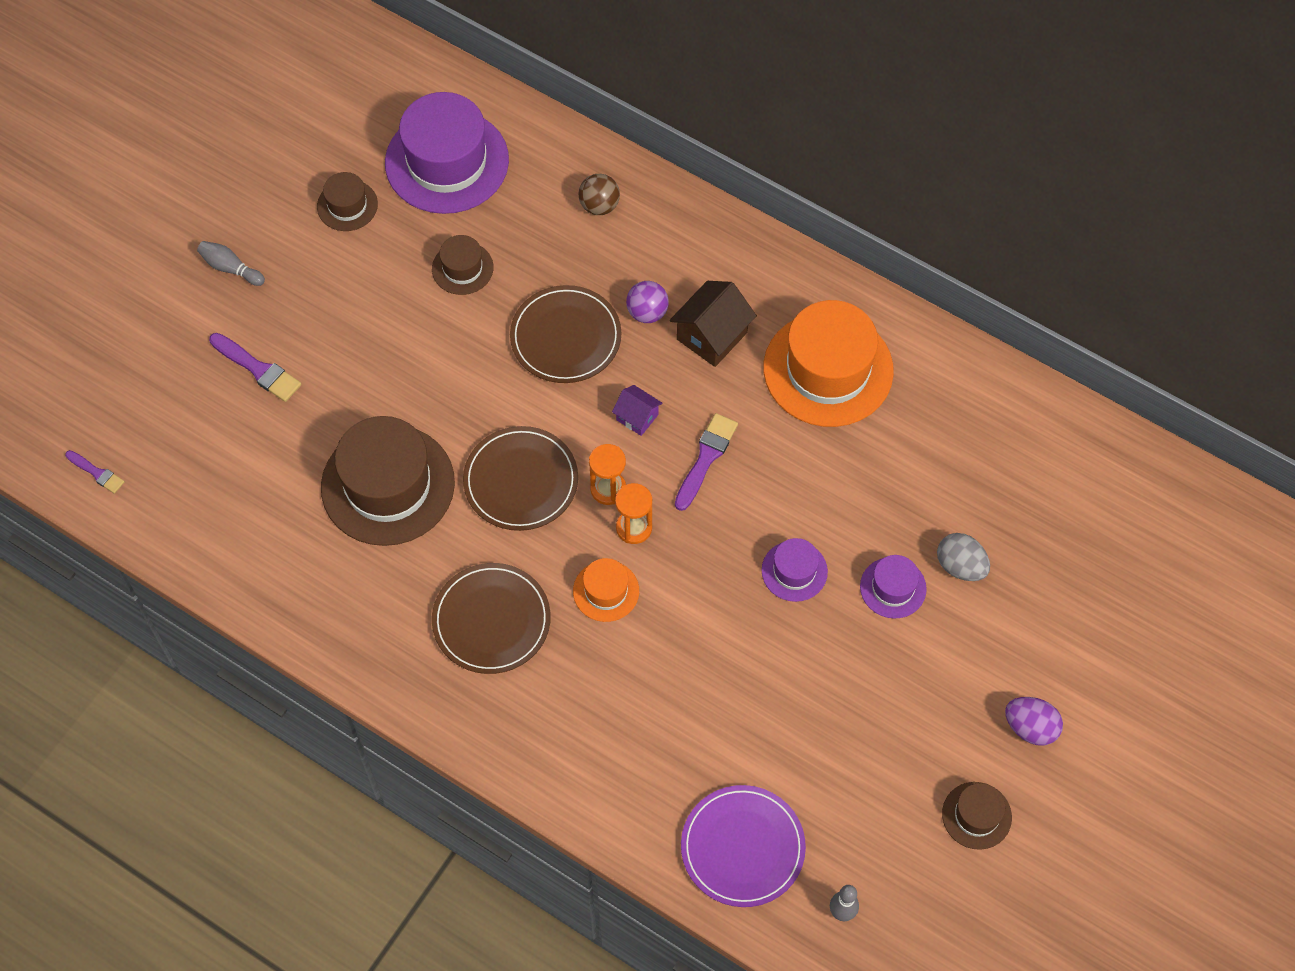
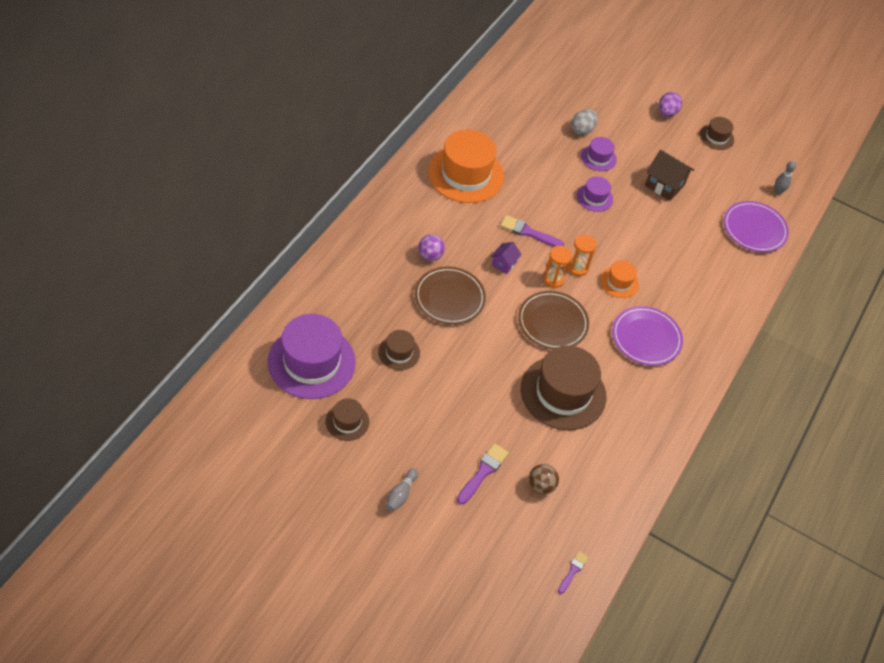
camera: 100 degrees left, 10 degrees down
(491, 620) = (646, 338): brown plate -> purple plate
(599, 205) = (350, 277): brown ball -> brown ball (541, 486)
(712, 336) = (445, 225): brown house -> brown house (664, 185)

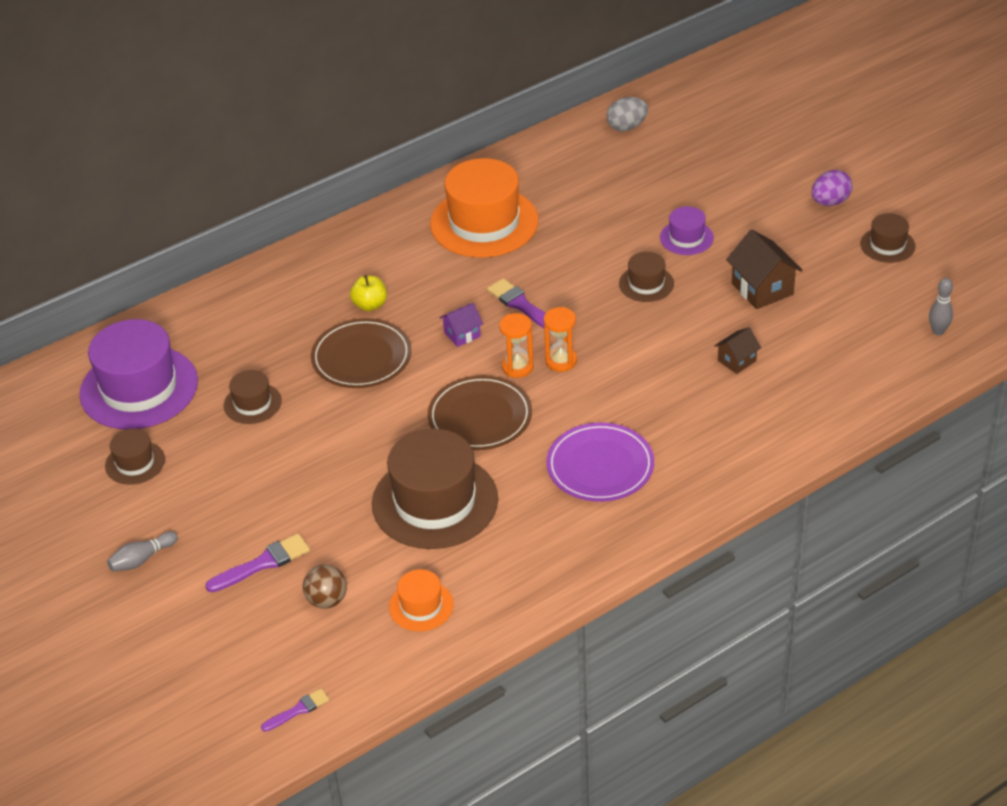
camera: 35 degrees right, 10 degrees down
(430, 256) = (370, 305): purple ball -> yellow apple
(582, 130) = (686, 201): grey egg -> grey egg (627, 127)
(594, 197) = (646, 284): purple hat -> brown hat
(619, 282) = (609, 391): orange hat -> orange hat (421, 606)
(680, 241) = (736, 361): none -> brown house
(754, 229) = (865, 370): purple plate -> none

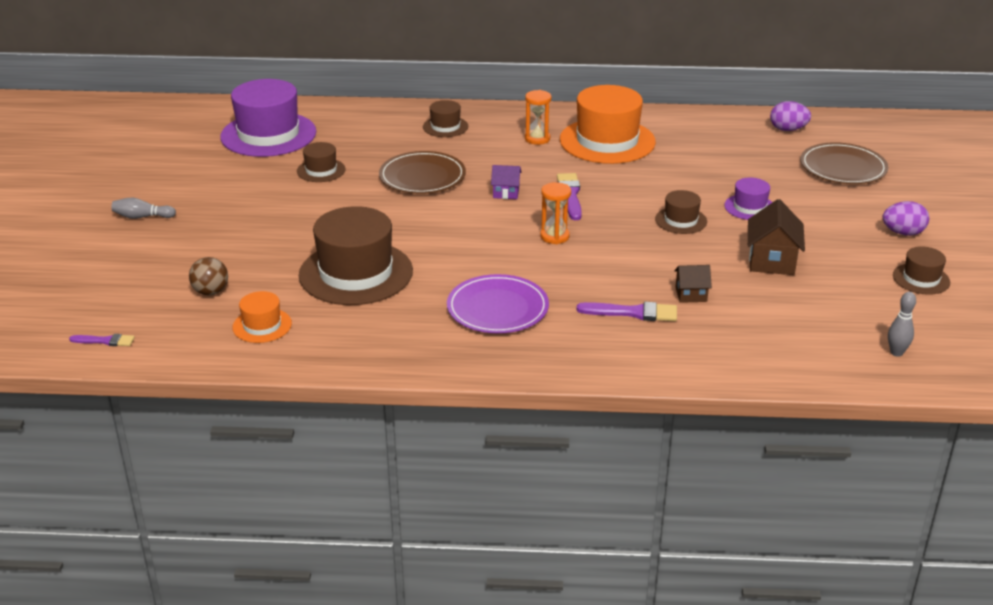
camera: 35 degrees right, 10 degrees down
(135, 463) = (211, 169): brown hat -> brown hat (445, 127)
(263, 563) = (204, 253): purple brush -> purple brush (633, 313)
(370, 305) = (467, 152): yellow apple -> none
(480, 416) = (453, 241): brown plate -> brown plate (843, 167)
(517, 367) = (519, 226): orange hourglass -> orange hourglass (537, 139)
(627, 127) = (788, 129): grey egg -> purple egg

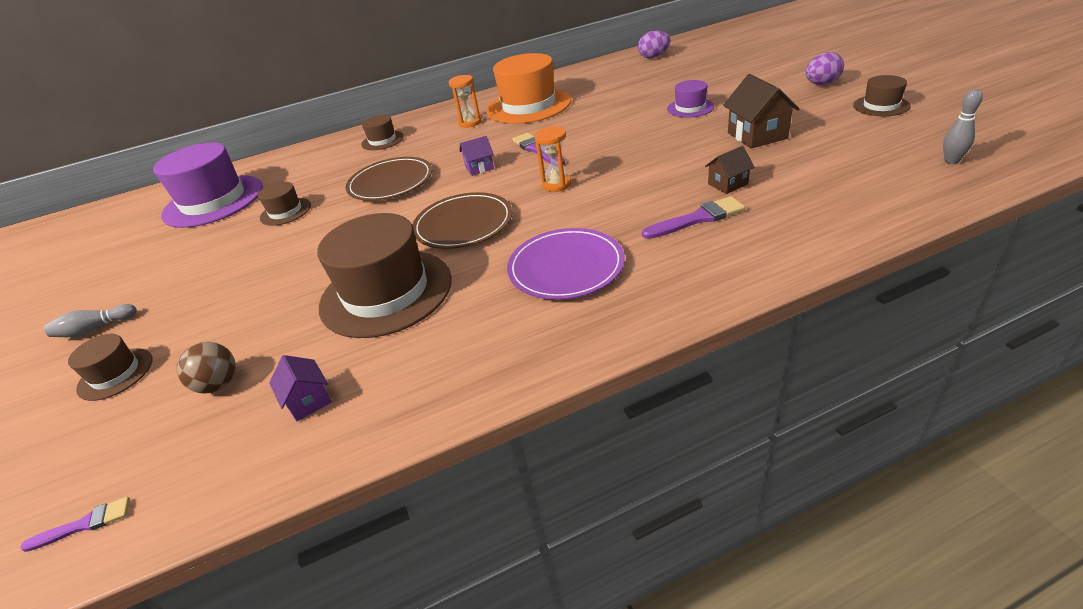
camera: 20 degrees left, 5 degrees up
(262, 325) = (308, 400): orange hat -> purple house
(681, 220) = (649, 135): brown hat -> brown hat (115, 374)
(843, 167) = (721, 63): brown plate -> brown plate (463, 224)

